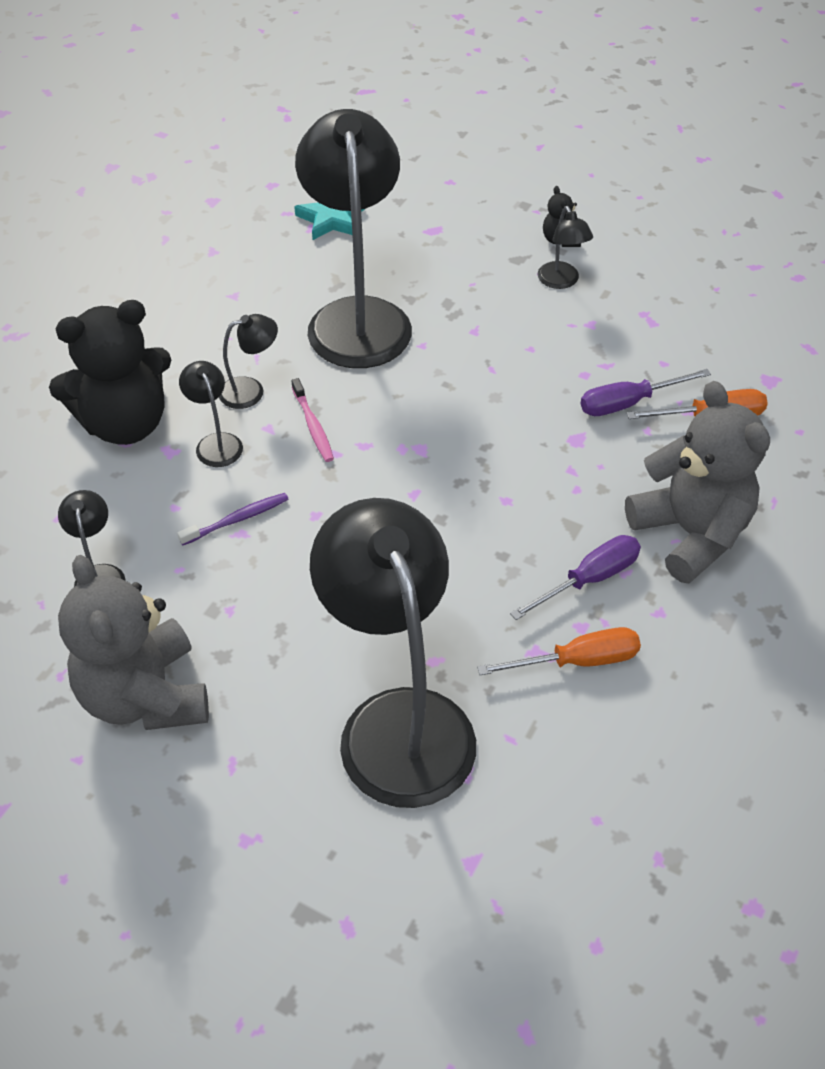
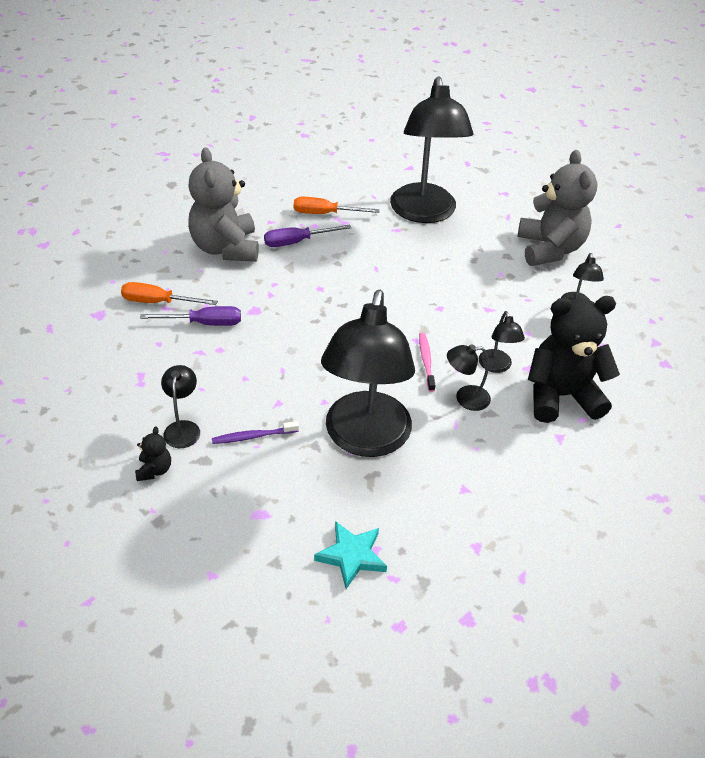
camera: 165 degrees left, 5 degrees down
(237, 519) = (489, 316): purple toothbrush -> purple toothbrush (253, 436)

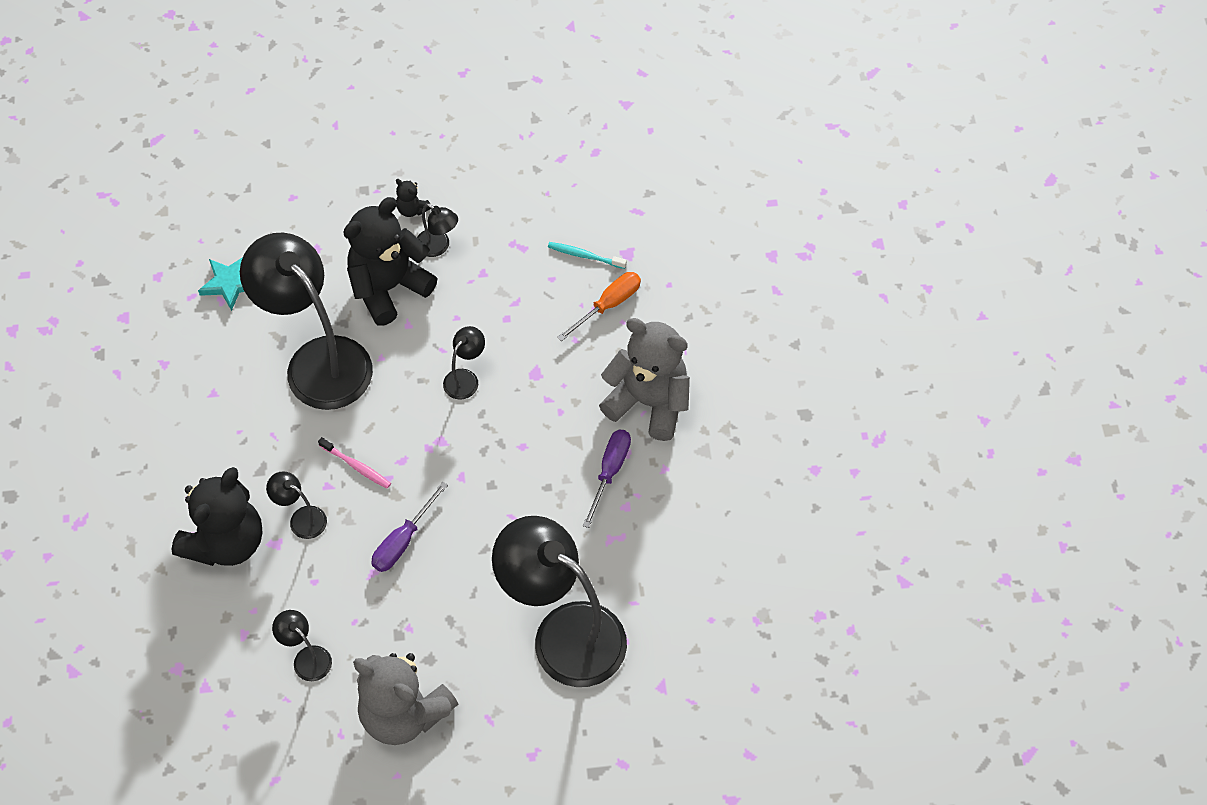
camera: 130 degrees right, 15 degrees up
(120, 336) = (585, 256): none -> turquoise toothbrush
(204, 323) = (549, 325): purple screwdriver -> purple screwdriver (403, 541)
(253, 436) = (388, 287): purple toothbrush -> black teddy bear
(325, 214) = (638, 530): orange screwdriver -> none
(465, 398) = (291, 464): black lamp -> black lamp (465, 378)

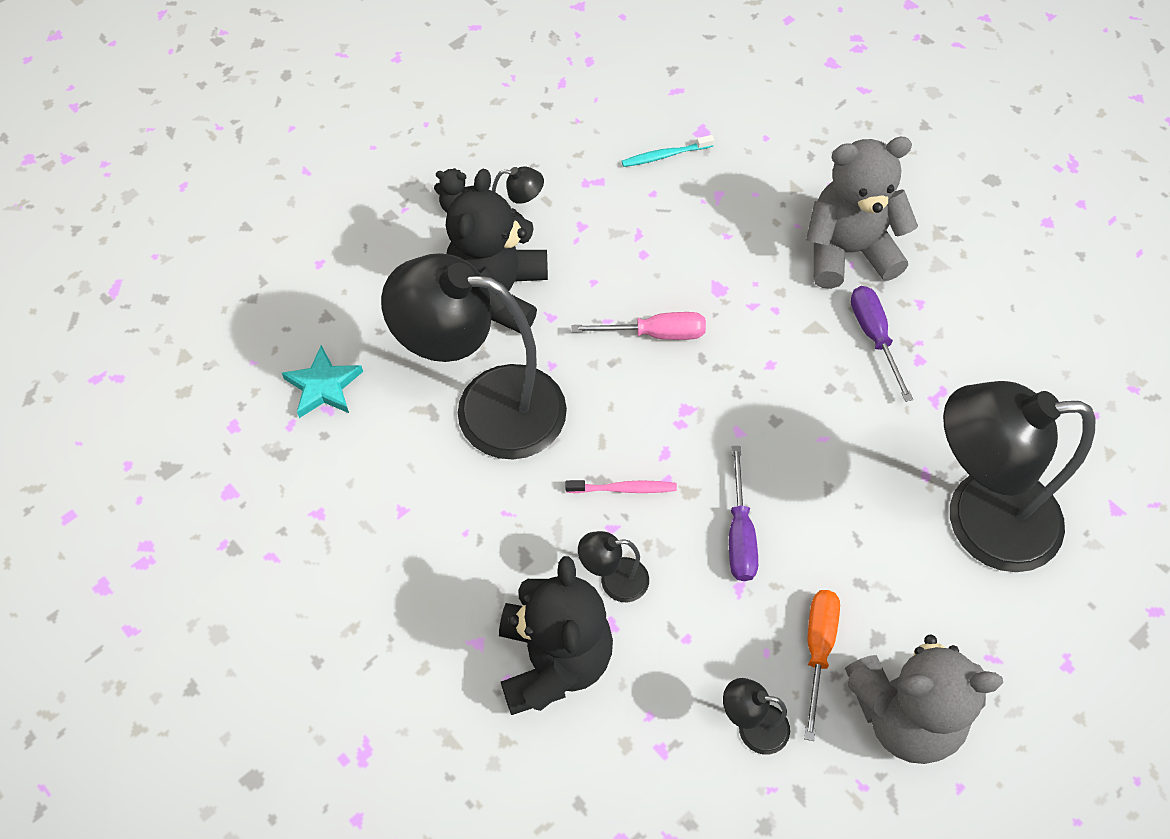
camera: 35 degrees left, 0 degrees up
(465, 378) = (655, 334): black lamp -> pink screwdriver
(608, 305) = (728, 186): orange screwdriver -> orange screwdriver (818, 650)

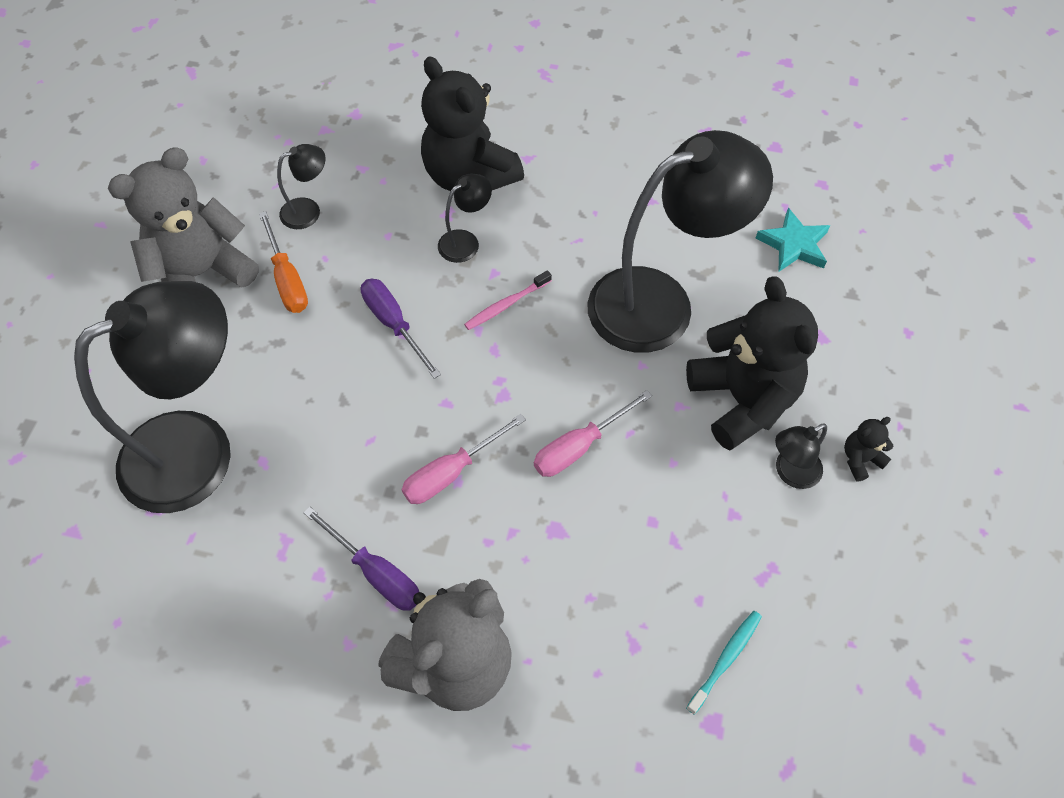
camera: 145 degrees right, 0 degrees up
(771, 374) = (451, 472): none -> pink screwdriver

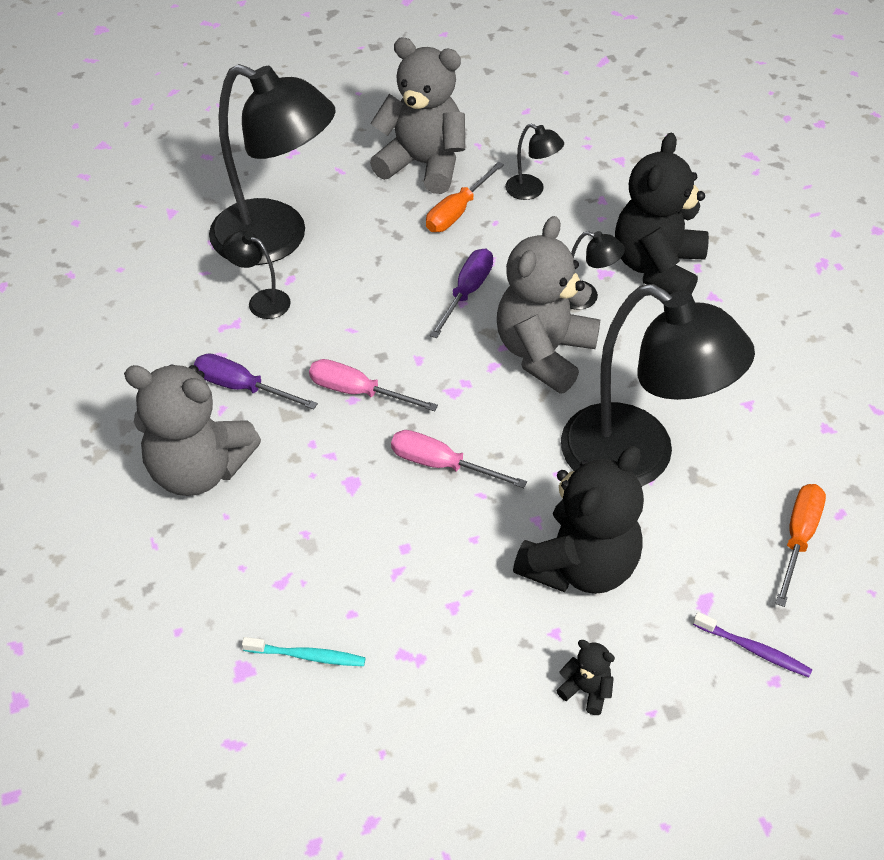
camera: 60 degrees right, 10 degrees down
(376, 573) = (242, 387): purple screwdriver -> purple screwdriver turned 105 degrees clockwise
(506, 305) = (544, 353): pink toothbrush -> grey teddy bear
(790, 473) = (528, 635): black lamp -> black lamp (261, 301)
(794, 245) = (798, 538): turquoise star -> orange screwdriver
(876, 329) = (754, 650): none -> purple toothbrush

